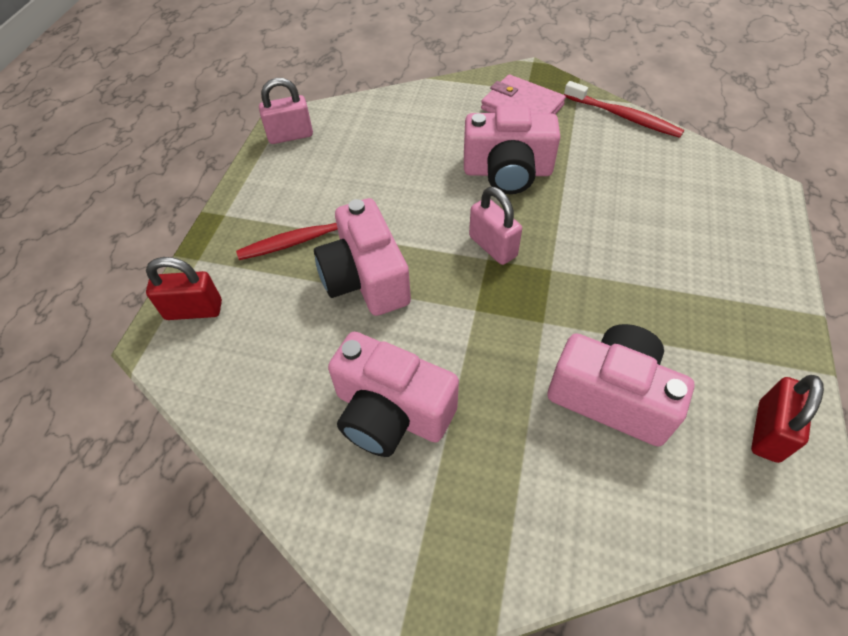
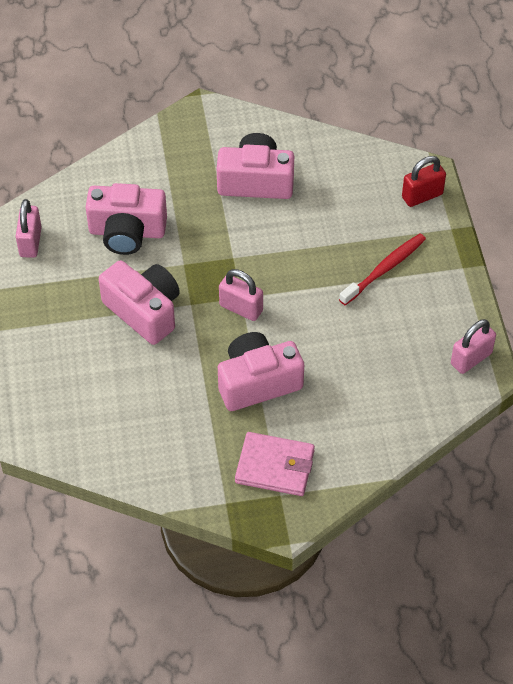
camera: 155 degrees right, 0 degrees up
(365, 278) = (320, 254): pink camera -> pink camera (144, 311)
(623, 117) = (172, 486): red toothbrush -> none
(768, 431) = (30, 242): red padlock -> pink padlock

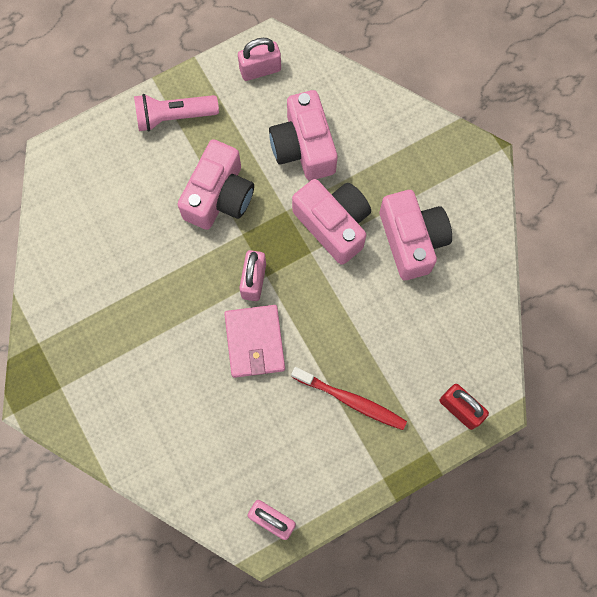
camera: 70 degrees right, 20 degrees up
(42, 324) = (173, 116): none -> pink flashlight
(257, 382) = (175, 325): pink camera -> pink camera (333, 224)
(275, 466) = (89, 372): pink wallet -> pink wallet (255, 342)

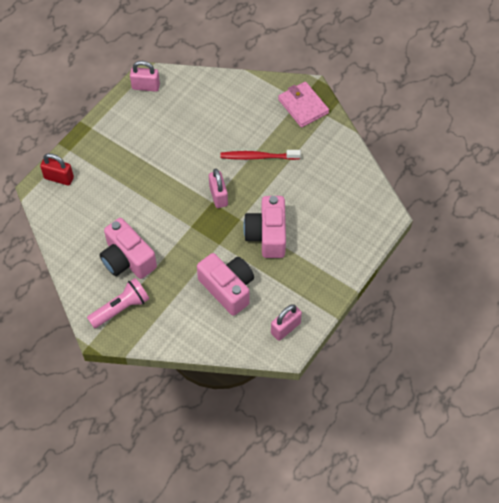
camera: 155 degrees right, 15 degrees down
(173, 116) = (326, 271): pink flashlight -> pink flashlight (121, 308)
(255, 342) = (200, 164): pink wallet -> pink wallet (303, 106)
(333, 224) = (184, 248): pink camera -> none
(351, 400) = (127, 157): red toothbrush -> red toothbrush (258, 157)

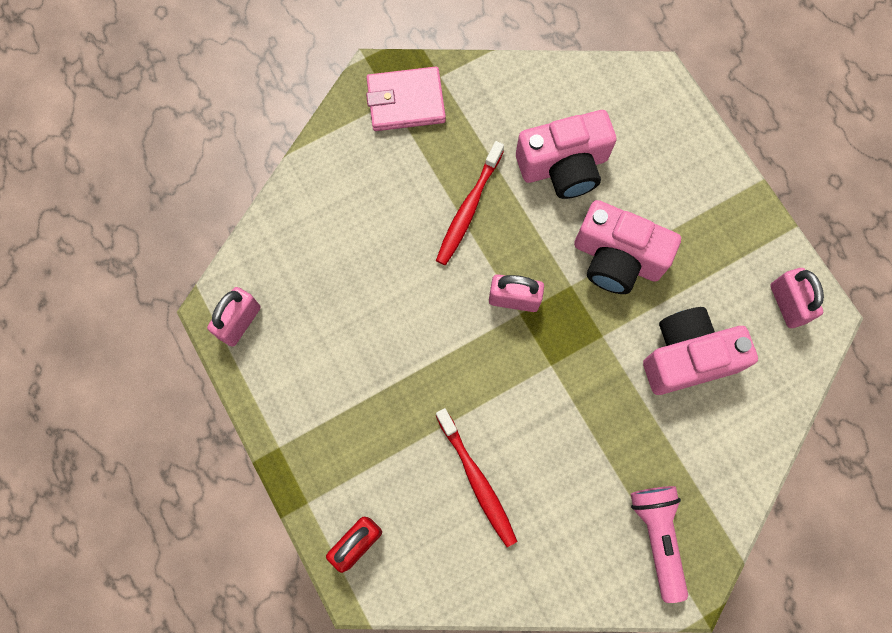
camera: 65 degrees left, 15 degrees up
(113, 216) = (477, 481): none -> red toothbrush
(127, 259) = (570, 490): pink camera -> pink camera (564, 166)

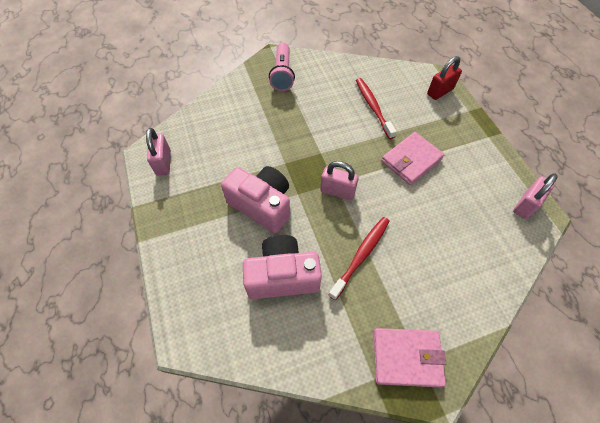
camera: 170 degrees left, 15 degrees down
(406, 375) = (411, 160): none -> pink wallet
(687, 357) = (237, 145): pink camera -> none

